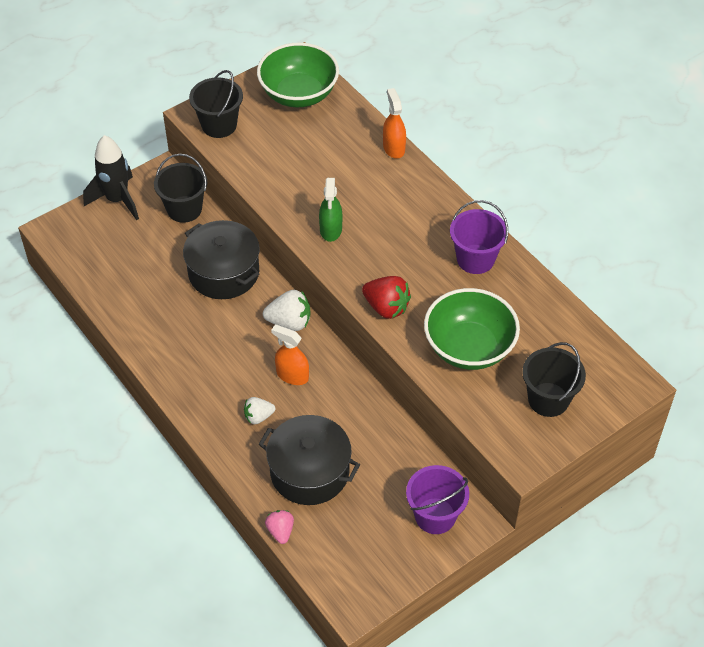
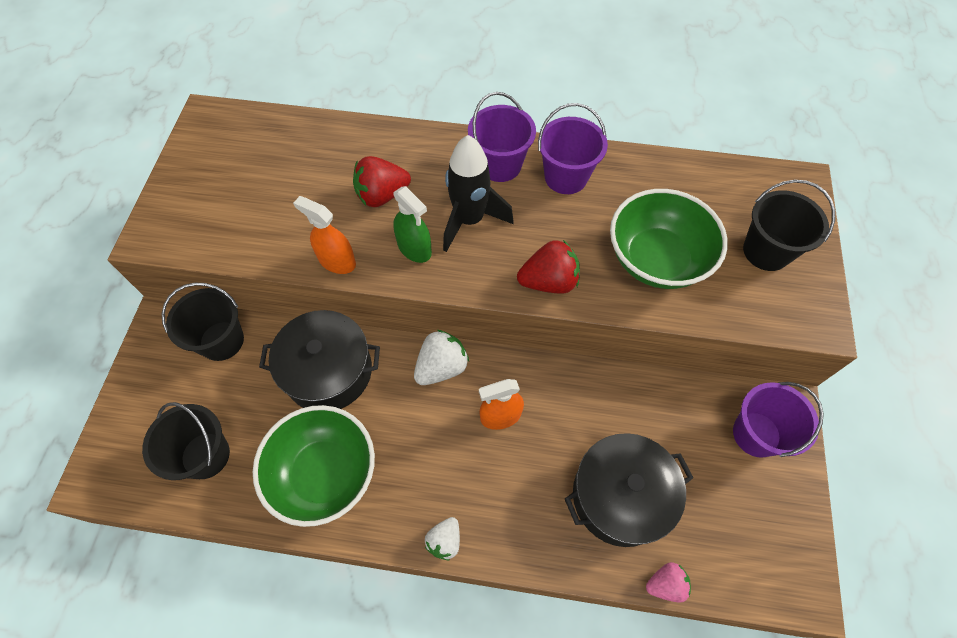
camera: 45 degrees left, 10 degrees up
(117, 200) = (138, 387): black rocket -> black rocket (469, 220)
(219, 125) = (187, 229): black bucket -> black bucket (205, 455)
(258, 417) = (517, 486): white strawberry -> white strawberry (444, 541)
(280, 531) = (665, 584): pink strawberry -> pink strawberry turned 135 degrees clockwise
(299, 94) = (238, 144): green bowl -> green bowl (324, 473)
(347, 185) = (382, 195): none -> red strawberry
(393, 148) = (383, 132): orange spray bottle -> orange spray bottle (337, 261)
(442, 221) = (500, 165): none -> purple bucket

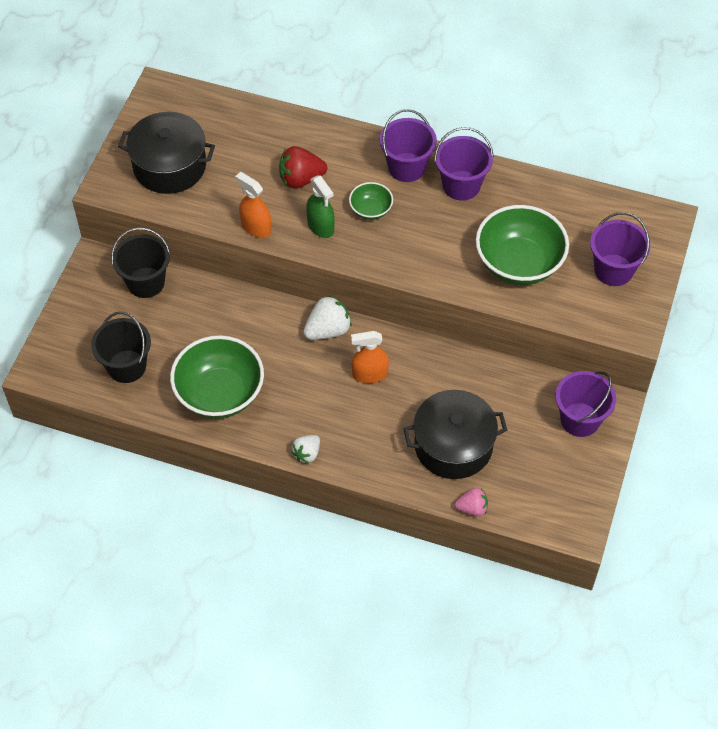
camera: 10 degrees right, 5 degrees down
(328, 371) = (232, 319): black pot -> black pot (169, 166)
(469, 220) = (371, 210): black rocket -> green bowl
(548, 281) = (425, 267): red strawberry -> none
(766, 251) = (613, 270): black bucket -> purple bucket

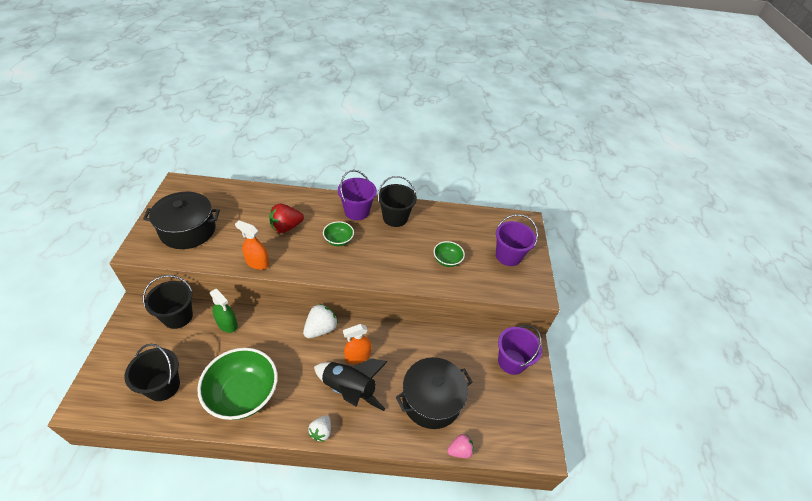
camera: 20 degrees left, 10 degrees down
(321, 226) = (305, 255): green spray bottle -> green spray bottle (227, 324)
(350, 413) = (349, 389): none -> black rocket
(461, 185) = (395, 218): purple bucket -> black bucket
(519, 263) = (447, 260): green bowl -> green bowl, size x0.49

